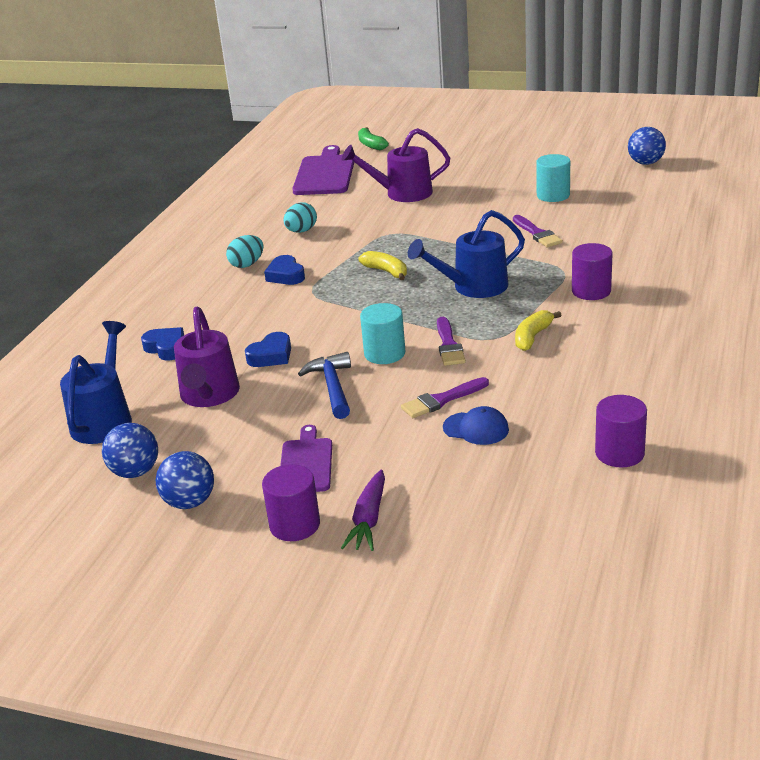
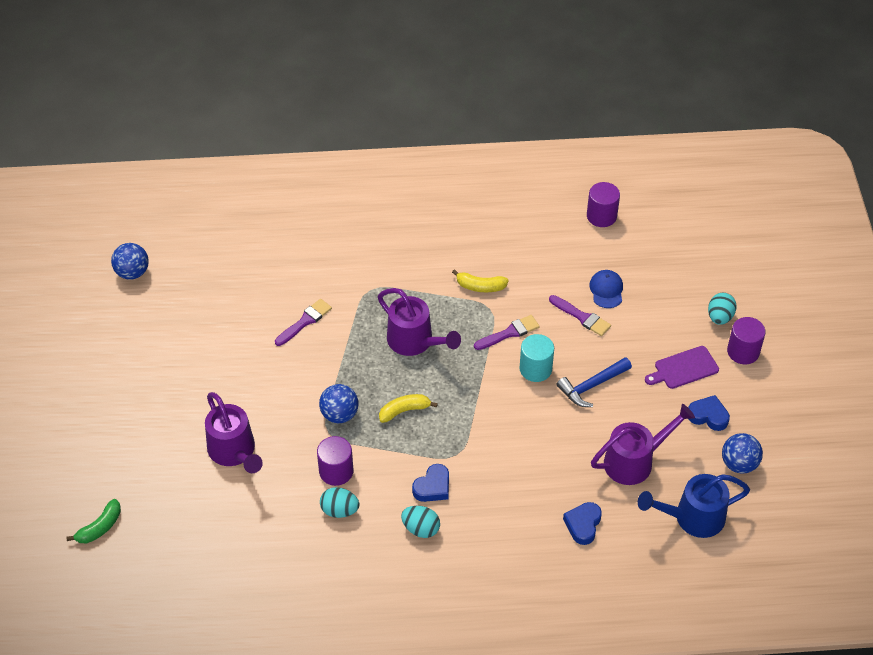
camera: 115 degrees left, 20 degrees up
(189, 502) = (751, 416): blue ball -> blue ball (339, 414)
(271, 355) = (566, 443): blue heart -> blue heart (708, 416)
(325, 174) = (191, 544): purple cutting board -> none
(368, 519) = (720, 317): purple carrot -> turquoise egg
(386, 271) = (404, 411): yellow banana -> yellow banana turned 45 degrees clockwise
(472, 287) = (415, 342): blue watering can -> purple watering can
(553, 195) = (220, 327): turquoise cylinder -> none
(591, 291) = (400, 266): purple cylinder -> purple cylinder (336, 471)

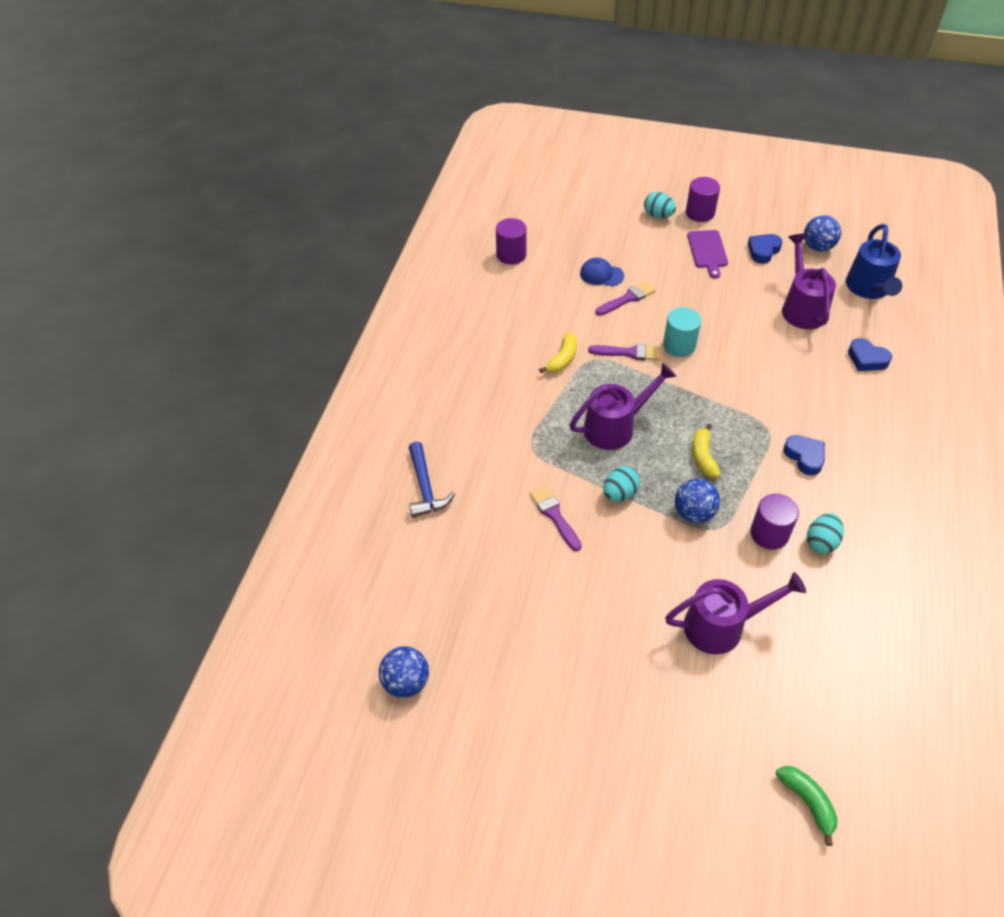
camera: 70 degrees left, 0 degrees up
(421, 529) = (854, 479): turquoise egg -> turquoise egg (620, 493)
(509, 333) = (629, 353): purple brush -> purple brush turned 105 degrees clockwise
(591, 386) = (710, 313): blue hammer -> blue hammer (425, 488)

